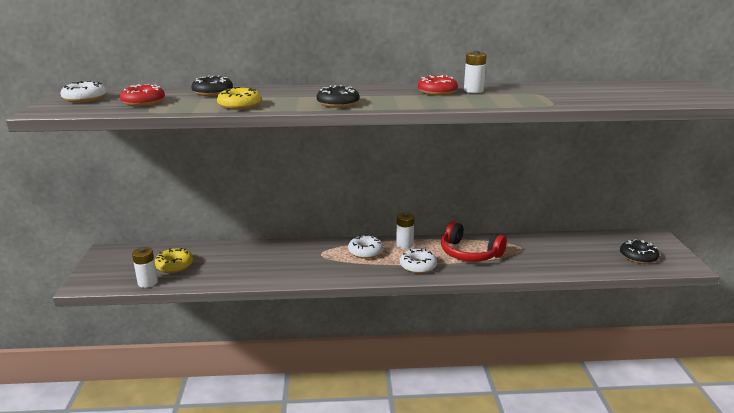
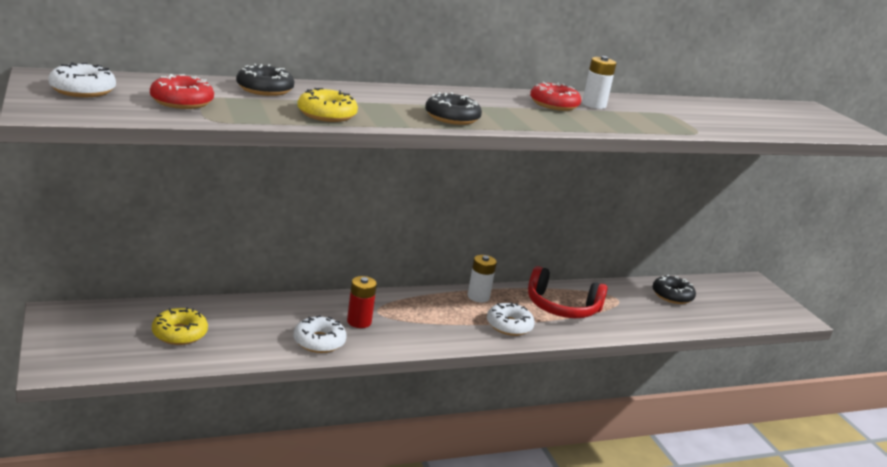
camera: 20 degrees left, 0 degrees up
(147, 282) = (155, 360): white battery -> none
(303, 260) = (359, 322): none -> red battery
(365, 252) = (434, 307): white donut -> white donut (319, 341)
(638, 257) = (745, 308): black donut -> black donut (672, 295)

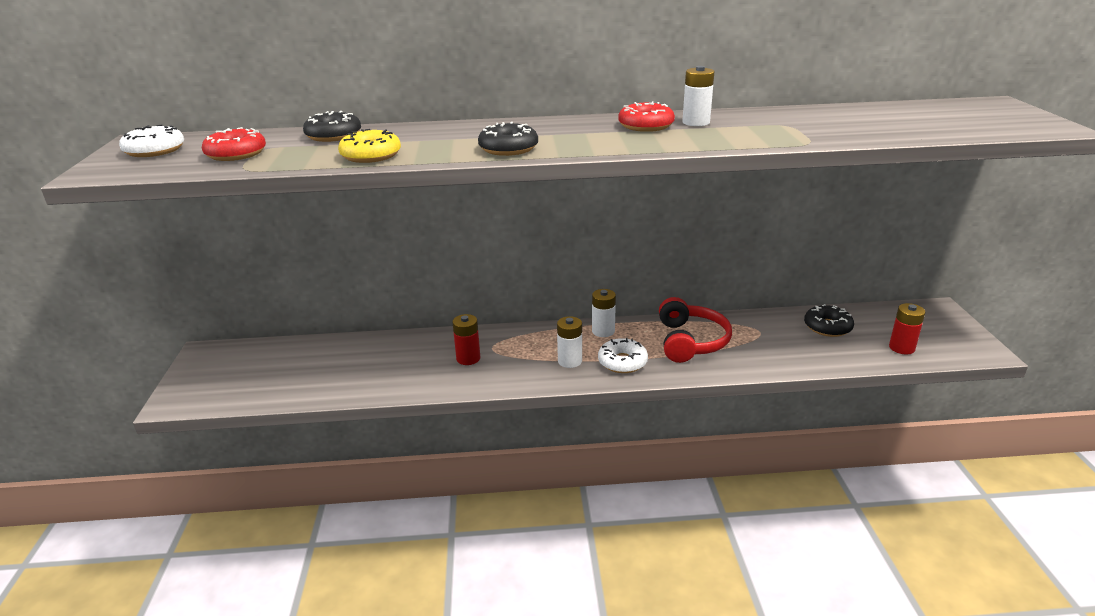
camera: 20 degrees right, 5 degrees up
(179, 333) = (296, 370): yellow donut -> none
(319, 341) = (419, 379): white donut -> none
(460, 324) = (570, 361): none -> white battery
(561, 307) = (690, 341): red headphones -> red headphones turned 120 degrees counterclockwise
(736, 314) = (901, 348): none -> red battery

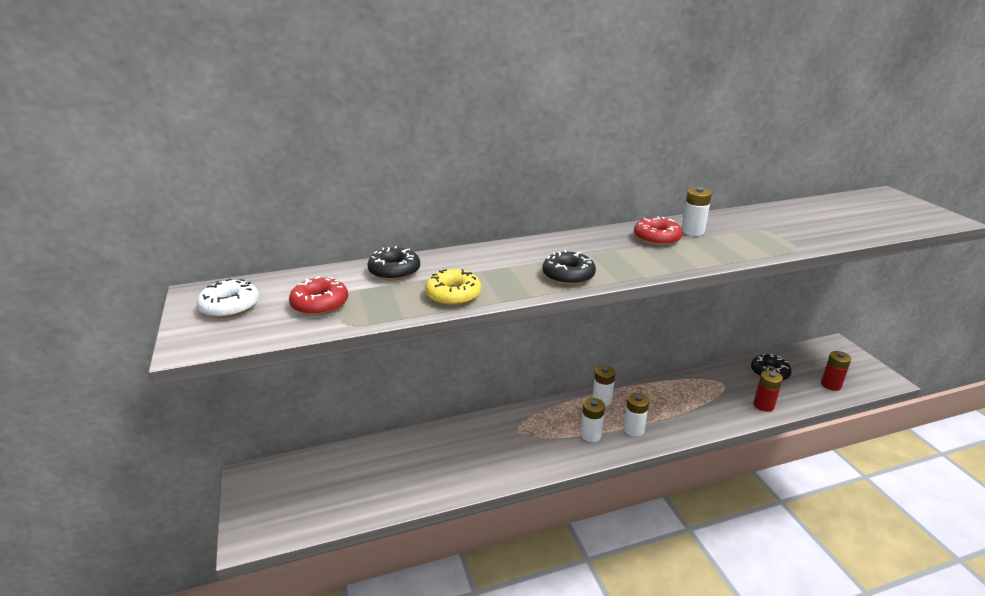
camera: 15 degrees left, 0 degrees up
(468, 358) = (503, 445): red battery -> red battery (763, 405)
(622, 362) = (633, 429): white donut -> white battery
(690, 341) = (676, 401): red headphones -> none

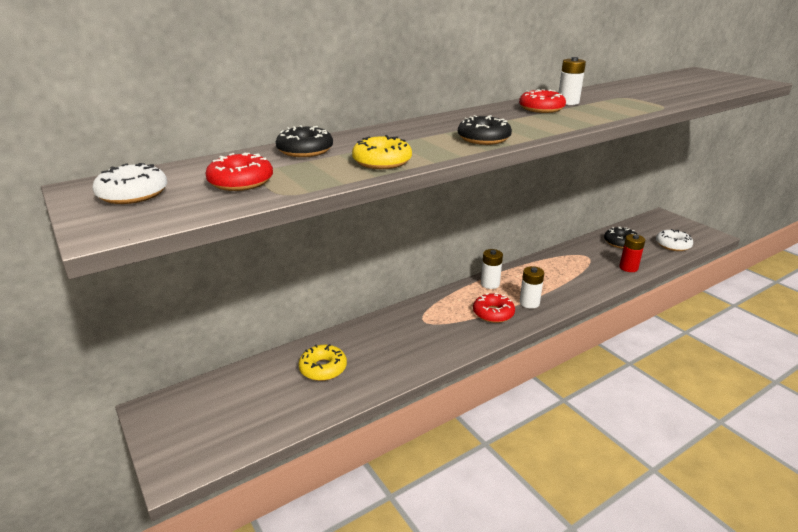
camera: 15 degrees left, 0 degrees up
(404, 464) = (323, 368): none -> yellow donut
(590, 435) = (493, 313): white battery -> red donut
(831, 385) = (673, 245): red battery -> white donut

